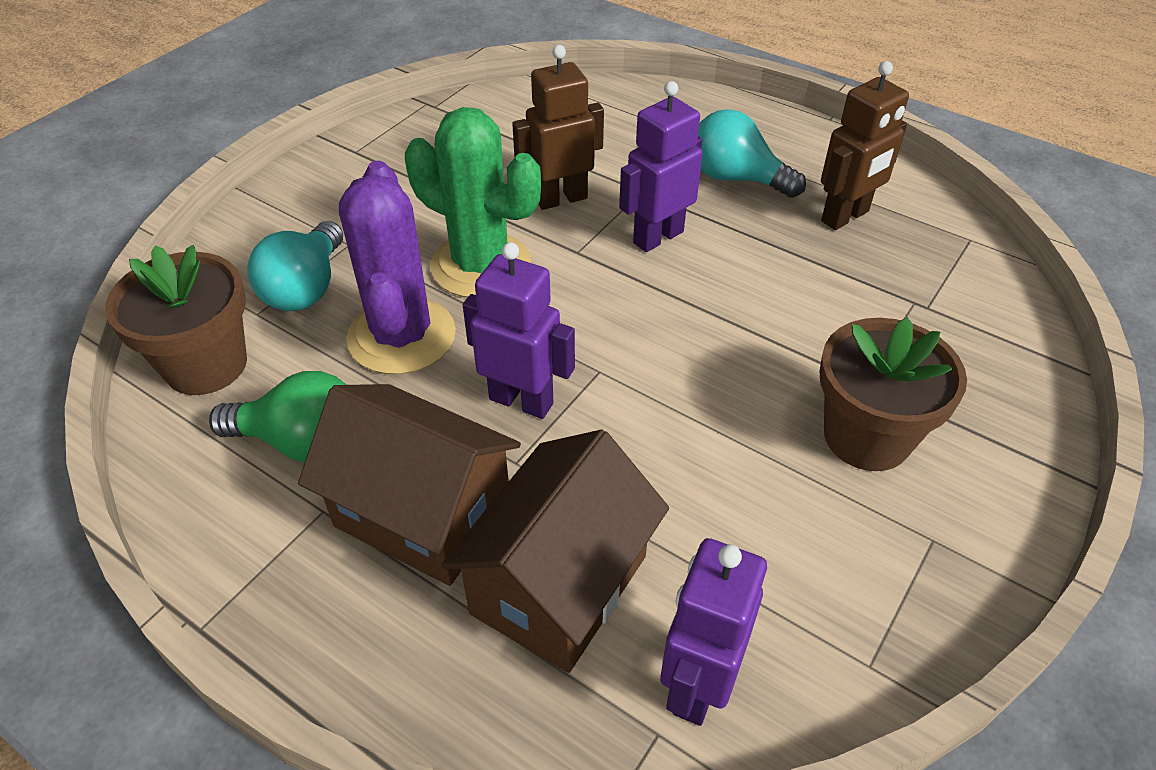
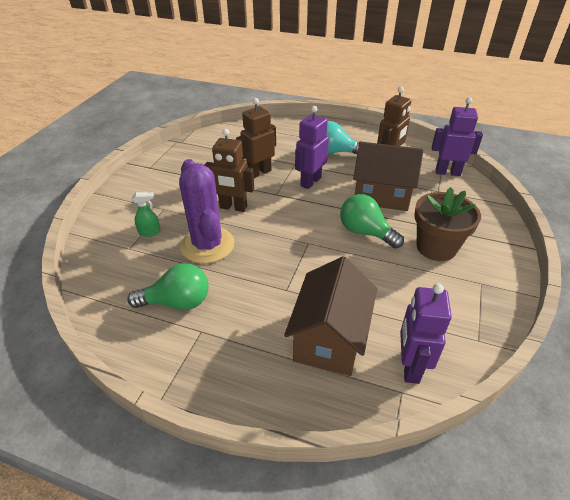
camera: 15 degrees left, 5 degrees down
(206, 365) = (111, 277): brown flower pot -> none
(306, 288) = (150, 232): turquoise light bulb -> green spray bottle
(422, 514) = (251, 322): brown house -> brown house (382, 195)
(481, 265) = (233, 207): green cactus -> brown robot
(521, 401) = (277, 262): purple robot -> purple robot (447, 172)
(727, 372) = (365, 232): none -> green light bulb

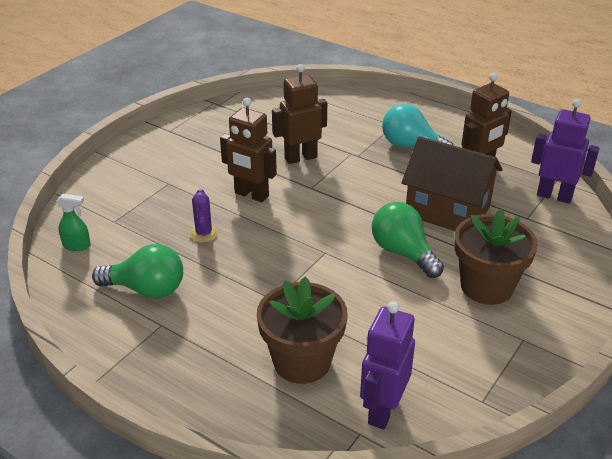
camera: 15 degrees right, 5 degrees down
(150, 232) = (143, 207): green spray bottle -> green spray bottle (77, 246)
(207, 245) = (204, 233): purple cactus -> purple cactus, size x0.43
(310, 182) = (361, 179): purple robot -> none
(329, 338) = (302, 361): brown house -> brown flower pot

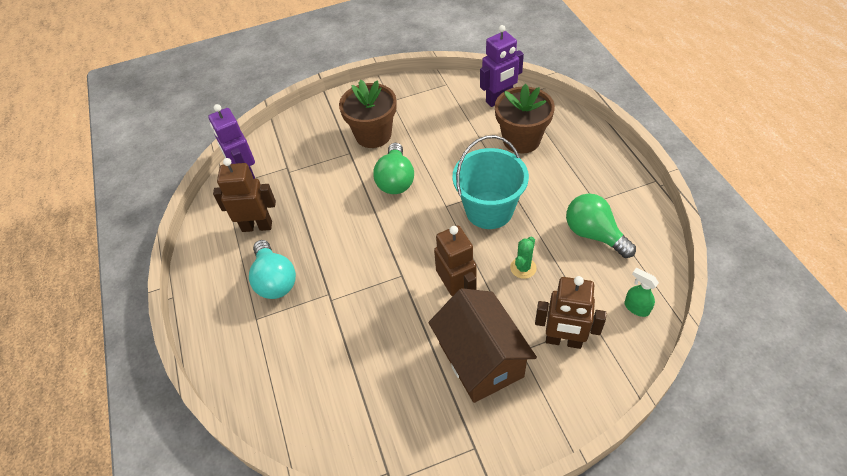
camera: 140 degrees left, 15 degrees up
(204, 233) = (523, 268): purple cactus -> green cactus
(276, 266) = (489, 210): none -> turquoise bucket
(300, 157) = (378, 319): brown robot -> brown robot (563, 340)
(447, 211) = (329, 198): brown house -> brown house (481, 359)

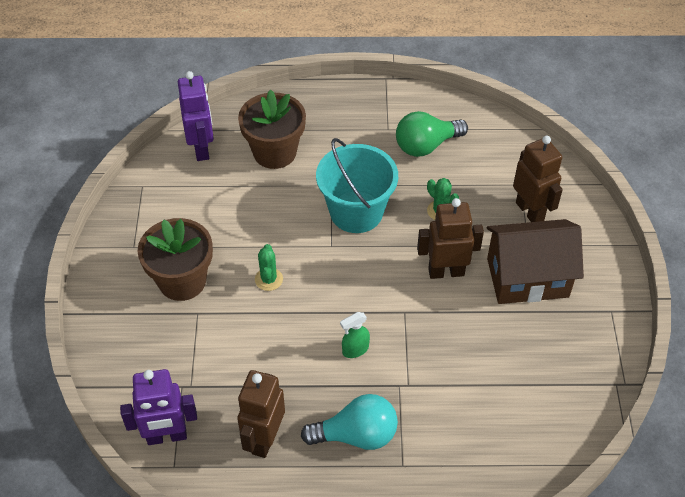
camera: 75 degrees left, 0 degrees up
(395, 180) = (268, 279): green light bulb -> green cactus
(563, 340) = (530, 211): brown robot -> brown robot turned 60 degrees counterclockwise
(636, 308) = (516, 150): green spray bottle -> green spray bottle (355, 350)

